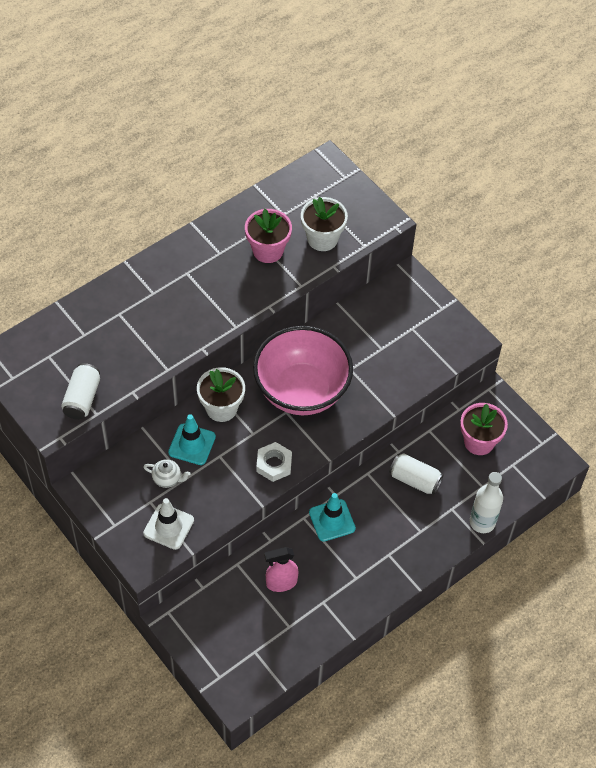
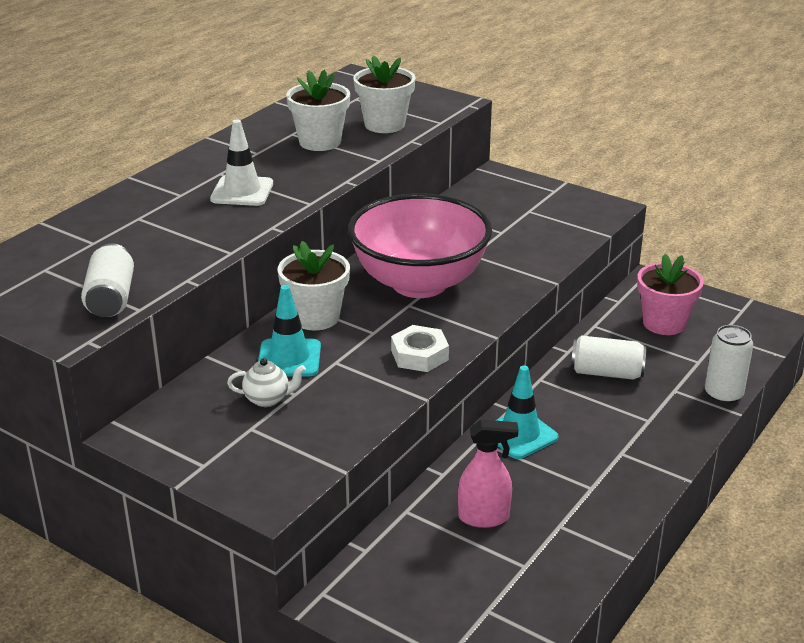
camera: 15 degrees left, 25 degrees down
(168, 527) = (292, 449): white traffic cone -> white traffic cone (242, 191)
(268, 250) = (320, 142): pink flower pot -> white flower pot
(281, 583) = (484, 517): pink spray bottle -> pink spray bottle turned 150 degrees counterclockwise
(482, 522) = (723, 394): white bottle -> white can

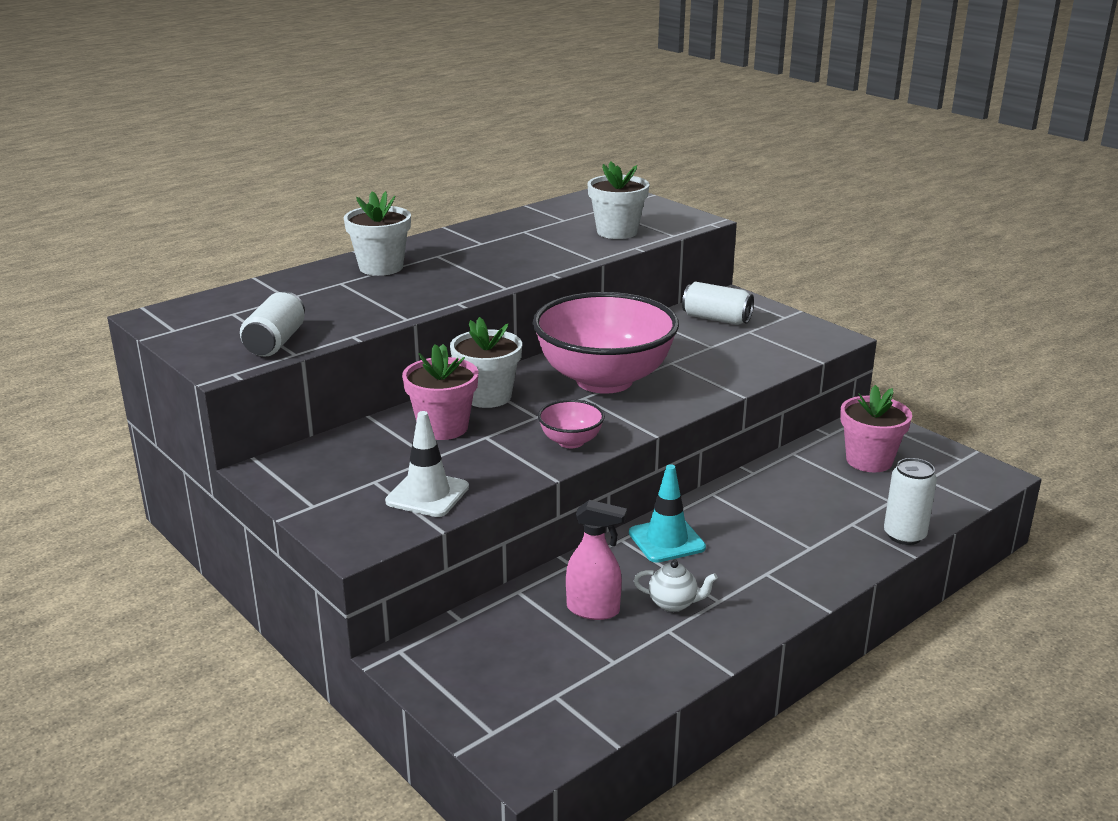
camera: 15 degrees right, 5 degrees down
(242, 191) = (448, 272): white traffic cone -> white traffic cone (427, 494)
(268, 399) = (403, 459): white teapot -> white teapot (673, 604)
(289, 358) = (443, 427): turquoise traffic cone -> pink flower pot
(320, 142) = (546, 240): white flower pot -> white flower pot (381, 267)
(419, 355) = (571, 441): white nut -> pink bowl
(606, 373) = (785, 497): white can -> white can (716, 319)

